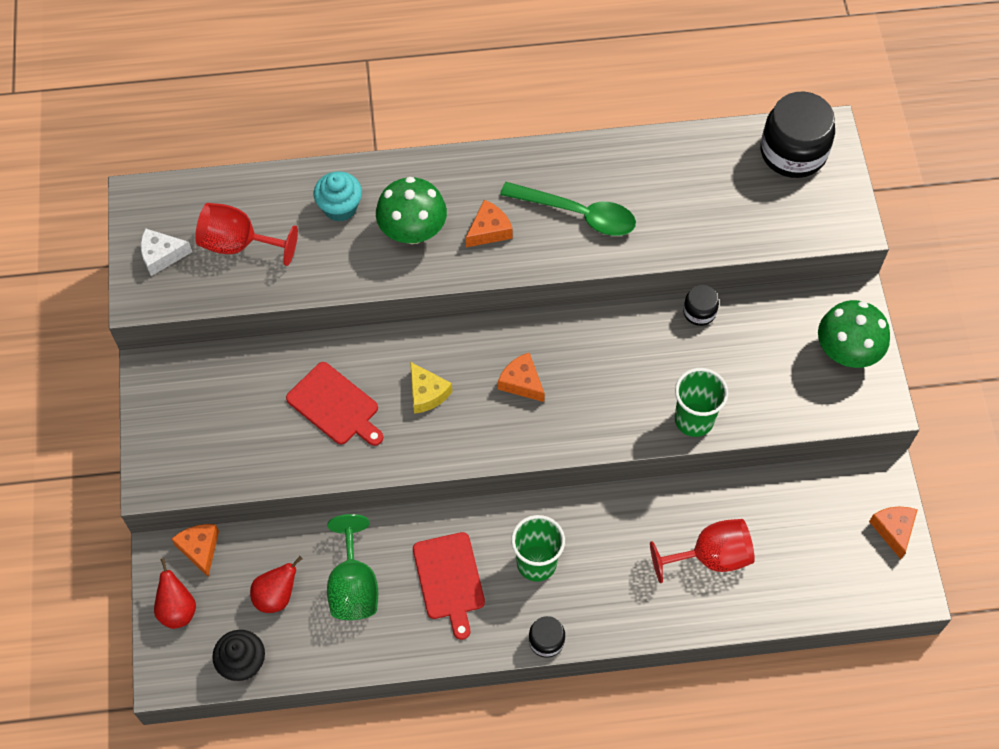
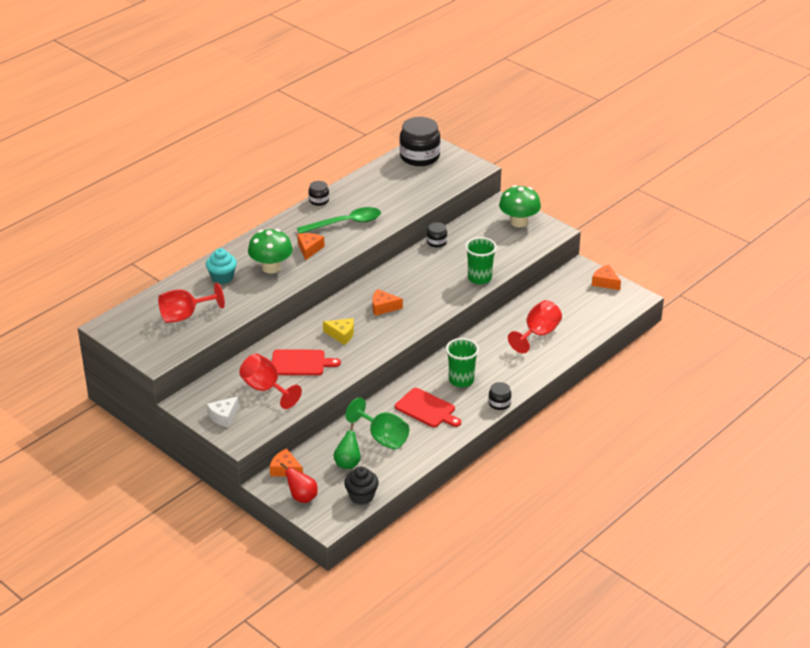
camera: 40 degrees left, 25 degrees down
(162, 255) = (148, 340): white cheese -> white cheese (223, 416)
(256, 420) = (266, 389): none -> red goblet
(276, 596) = (348, 463): red pear -> green pear
(582, 148) = (319, 200): none -> black jar

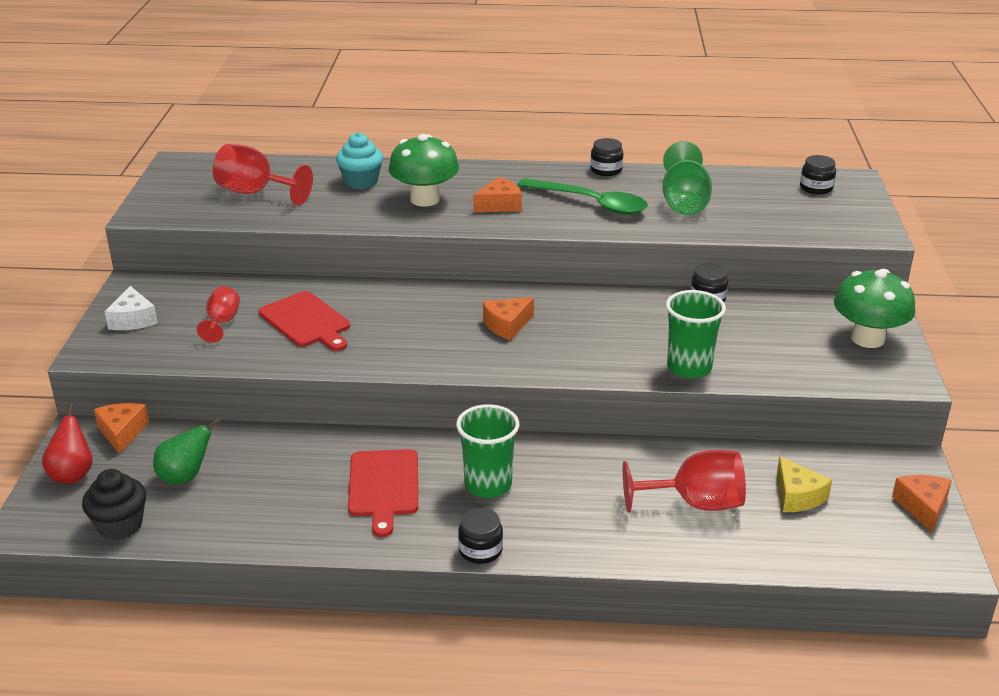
camera: 50 degrees right, 5 degrees down
(223, 416) = (133, 319): white cheese -> white cheese turned 105 degrees counterclockwise
(266, 389) = (222, 322): red goblet -> red goblet, size x0.59
(341, 335) = (404, 322): yellow cheese -> yellow cheese (797, 496)
(382, 438) = (274, 479): green goblet -> green goblet (684, 202)
(383, 307) = (507, 325): orange cheese -> orange cheese turned 90 degrees counterclockwise
(419, 156) = (816, 188): black jar -> black jar, size x0.48

